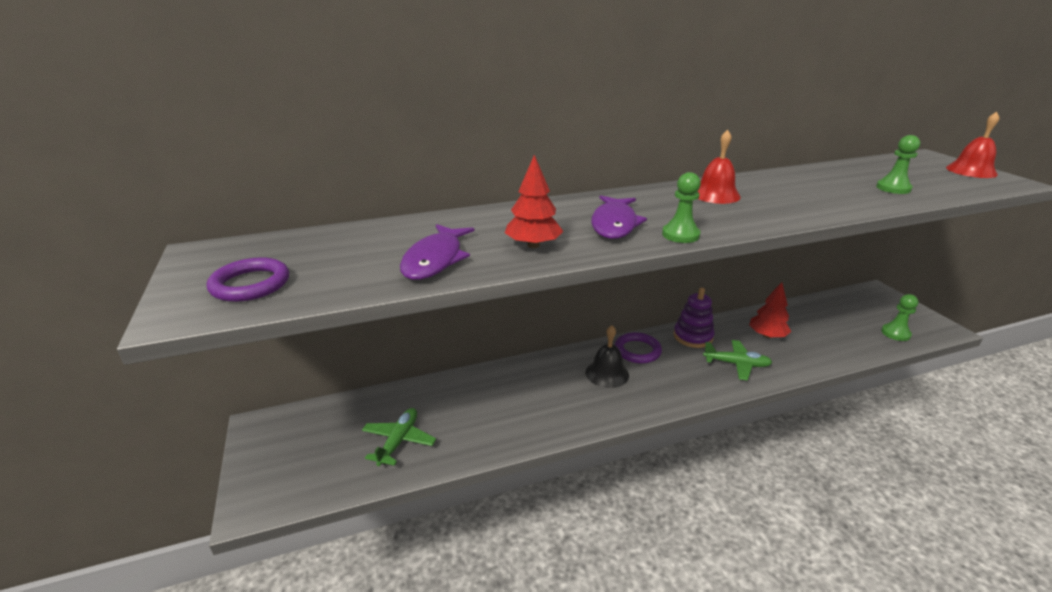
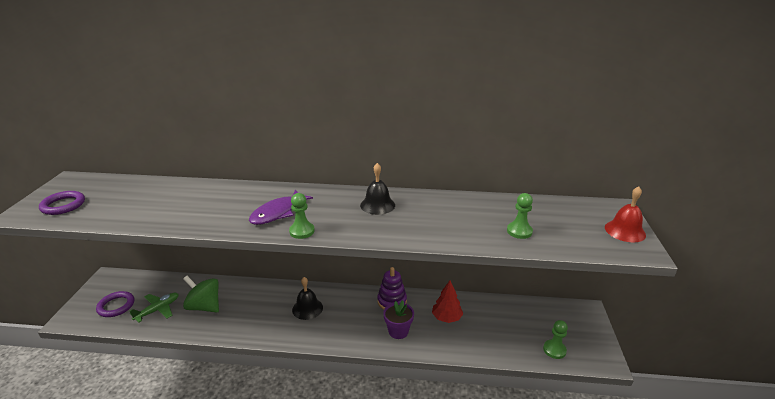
camera: 25 degrees right, 0 degrees up
(435, 260) = (154, 213): purple fish -> none
(466, 414) = (204, 306): none -> green spinning top
(533, 245) = (213, 216): red tree -> none
(637, 350) = (343, 299): purple ring -> purple ring (116, 306)
(715, 194) = (377, 205): red bell -> black bell
(736, 364) = (398, 331): green plane -> purple flower pot

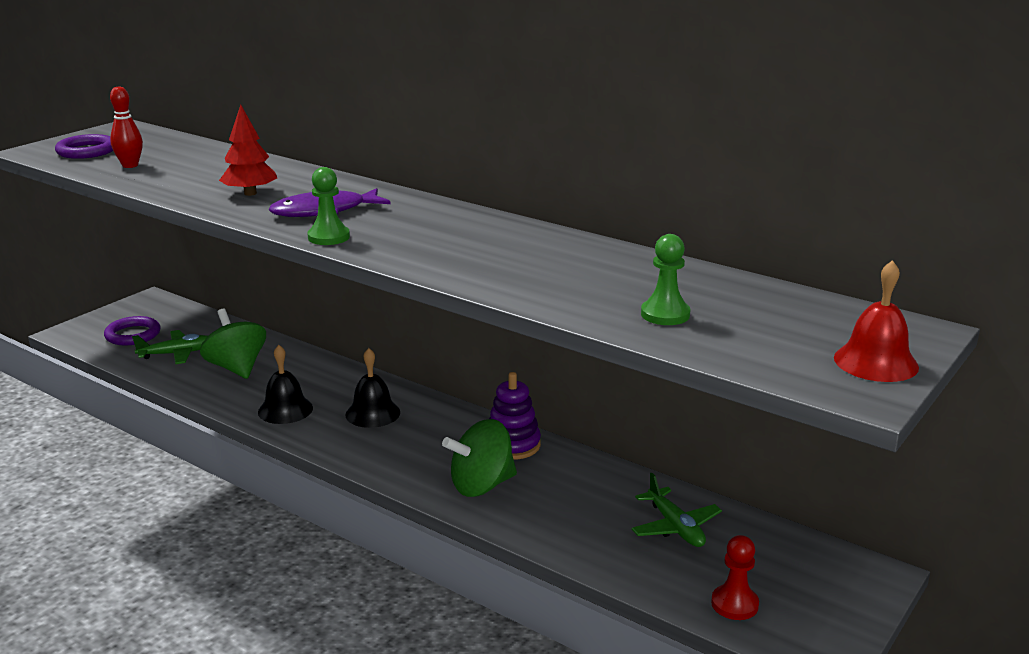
camera: 30 degrees right, 5 degrees down
(110, 209) = (130, 165): none -> red bowling pin
(377, 205) = (479, 233): black bell -> black bell (285, 410)
(398, 331) = (481, 485): purple flower pot -> green spinning top
(446, 318) = (582, 495): red tree -> red tree (250, 193)
(498, 319) = (675, 527): none -> green plane
(554, 350) = (734, 604): green pawn -> red pawn

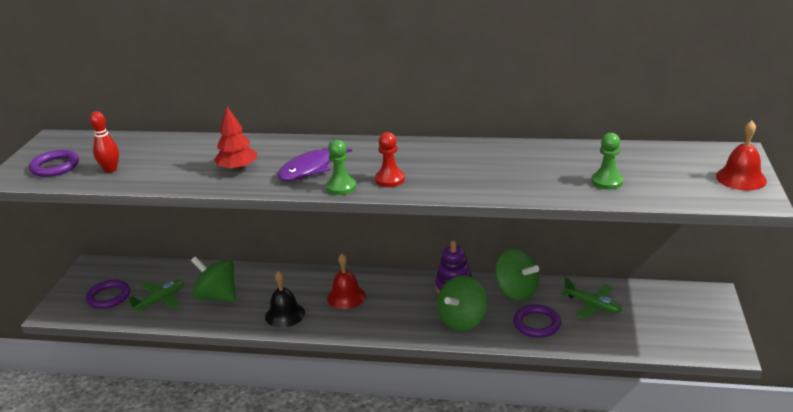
camera: 25 degrees left, 5 degrees up
(373, 413) = (346, 297): black bell -> red bell
(573, 523) = (536, 324): none -> purple ring
(588, 475) = (516, 291): none -> green spinning top
(734, 604) = (662, 339): red pawn -> red pawn (390, 179)

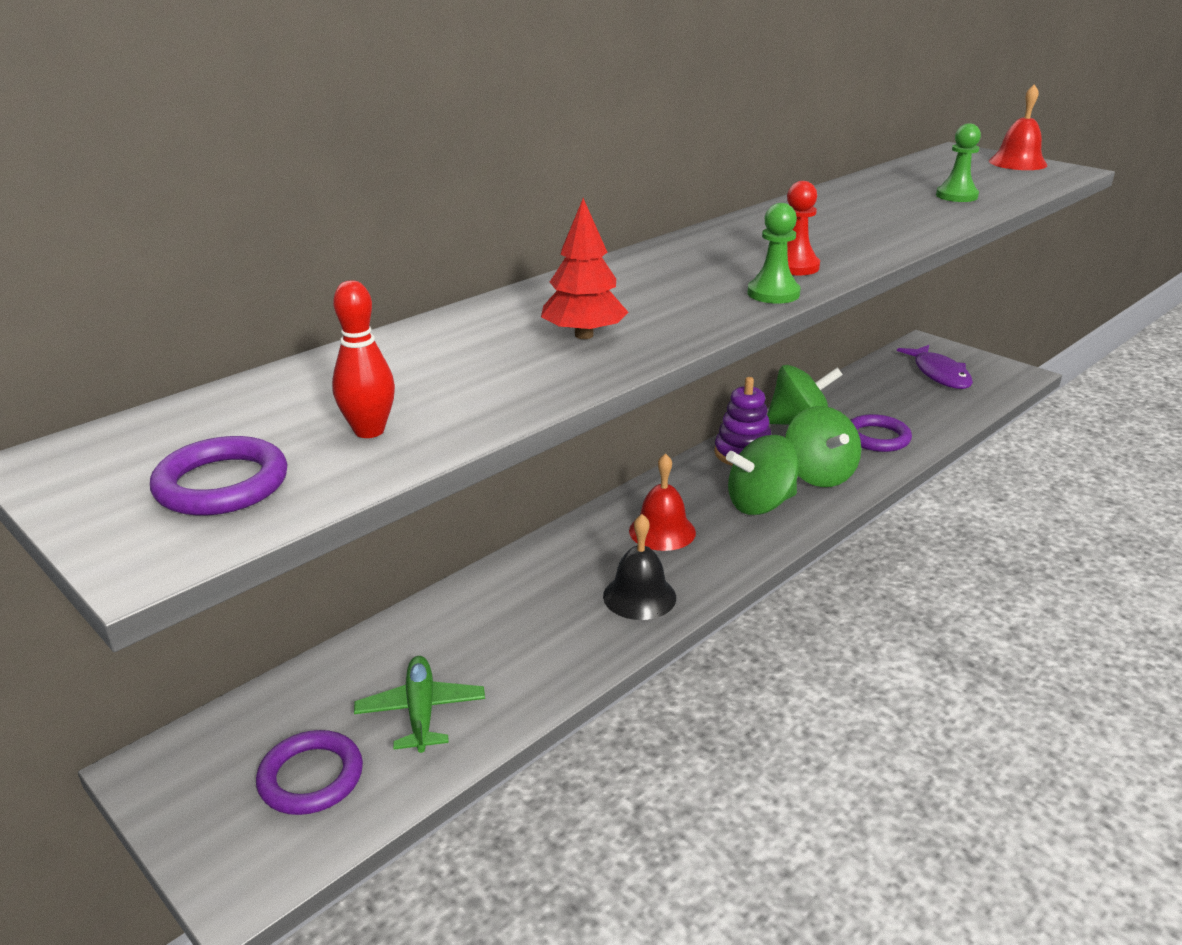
camera: 55 degrees left, 0 degrees up
(217, 296) = (499, 643): green spinning top -> green spinning top (760, 504)
(310, 168) = (677, 295): purple fish -> purple fish (939, 374)
(592, 305) = (877, 398): green plane -> none

